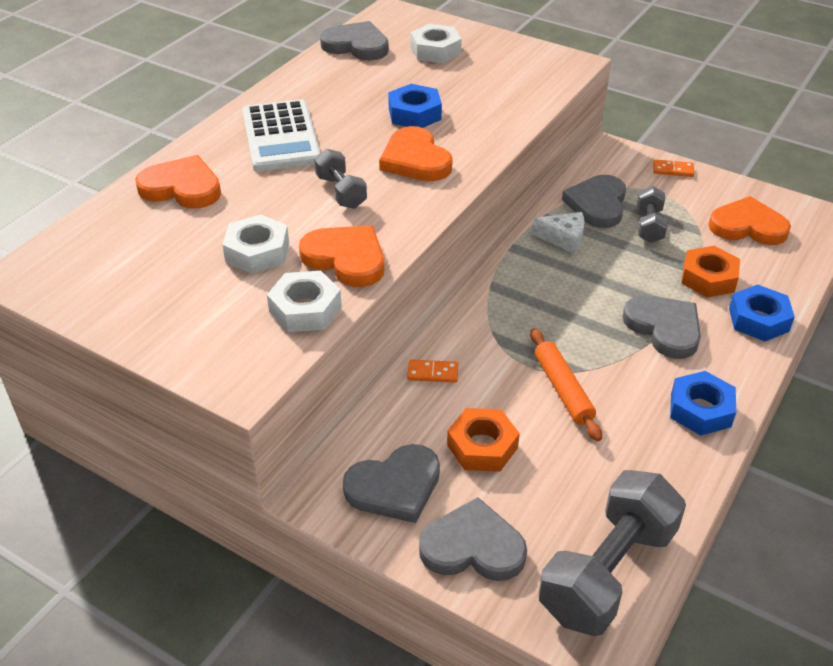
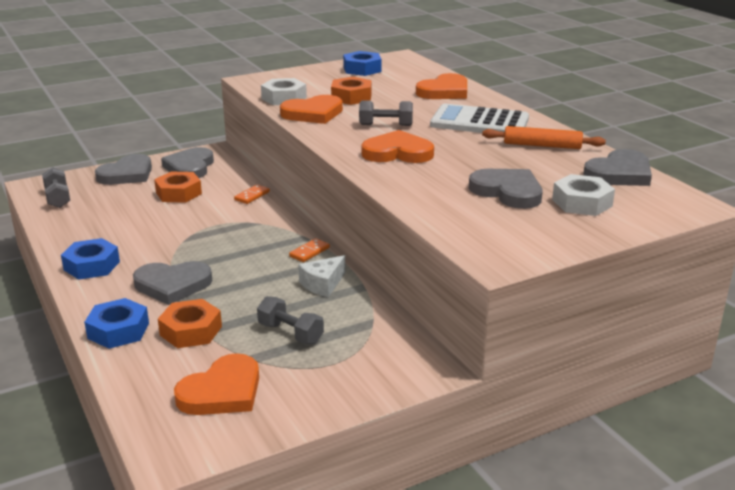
camera: 120 degrees right, 15 degrees down
(257, 252) = (351, 97): white nut -> orange nut
(414, 114) = (467, 167): blue nut -> blue nut (362, 69)
(563, 389) = (179, 228): orange rolling pin -> orange rolling pin (542, 145)
(597, 204) = (351, 320): grey heart -> grey heart (508, 192)
(607, 572) = (58, 198): grey dumbbell -> grey dumbbell, size x0.52
(673, 170) = (360, 392): orange domino -> orange domino (309, 252)

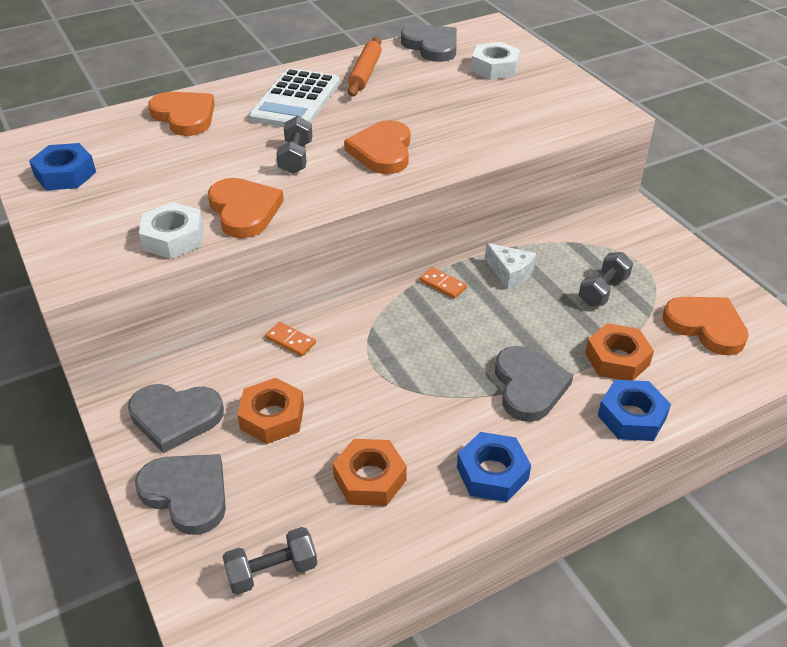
camera: 90 degrees left, 15 degrees up
(351, 97) = (186, 182): orange nut -> orange nut (370, 478)
(508, 192) = (476, 98): grey heart -> none

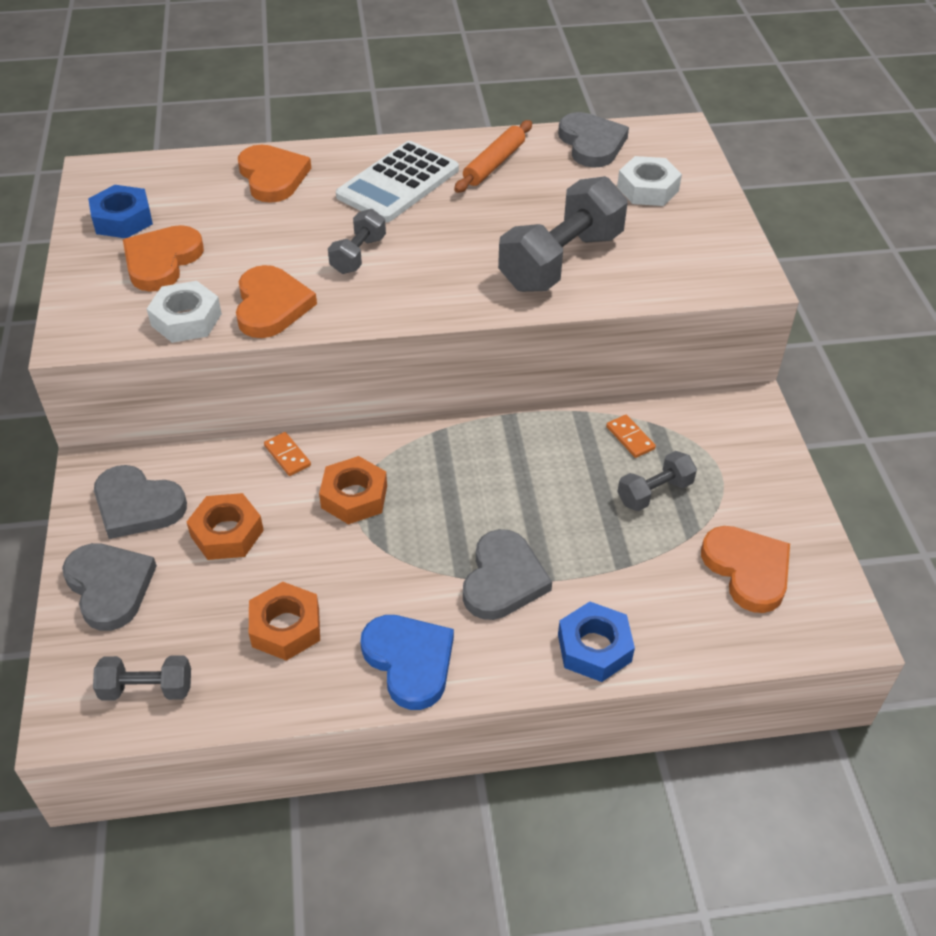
camera: 20 degrees right, 5 degrees up
(382, 151) = (454, 269): orange heart -> orange heart (162, 261)
(443, 284) = (479, 436): orange domino -> orange domino (630, 438)
(463, 128) = (561, 261): none -> grey dumbbell
(492, 473) = (409, 661): blue nut -> blue heart
(510, 273) = (560, 442): white cheese -> none
(617, 359) = (619, 577): orange nut -> orange nut (354, 497)

